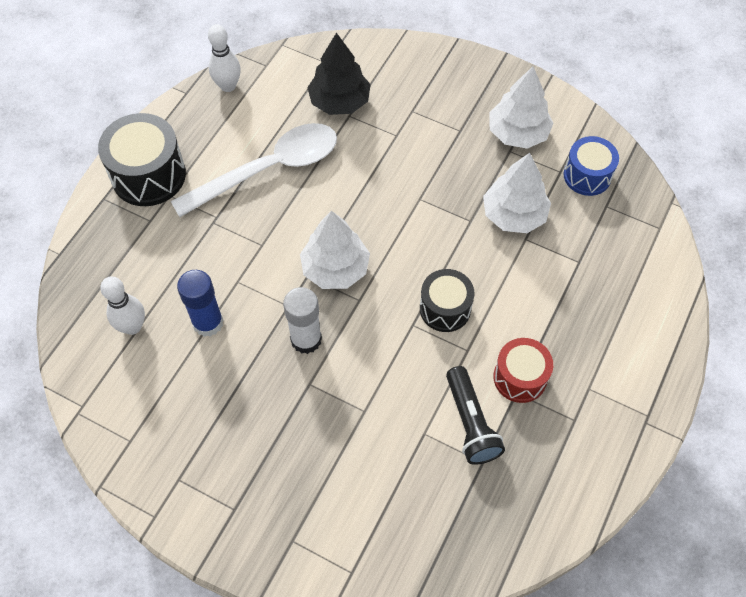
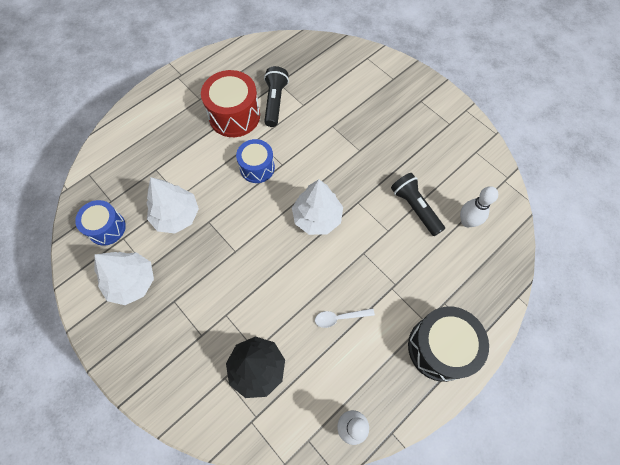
camera: 160 degrees left, 5 degrees up
(208, 323) = (415, 208): blue glue stick -> black flashlight
(268, 170) = (340, 317): white spoon -> white spoon, size x0.40
(306, 339) = (353, 176): white glue stick -> none
(445, 308) = (257, 167): black drum -> blue drum
(520, 377) = (234, 115): red drum -> red drum, size x1.55

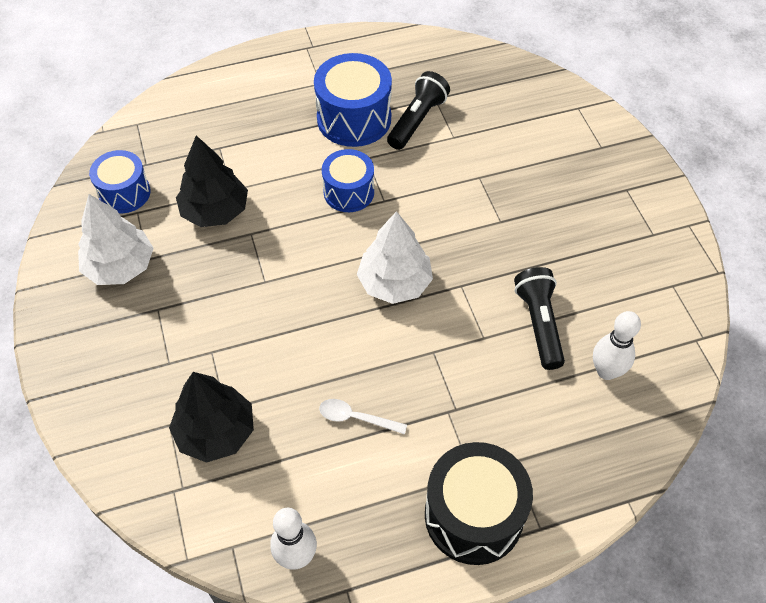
camera: 25 degrees right, 10 degrees down
(176, 216) = (215, 211): white tree -> black tree
(234, 115) = (354, 118): red drum -> blue drum

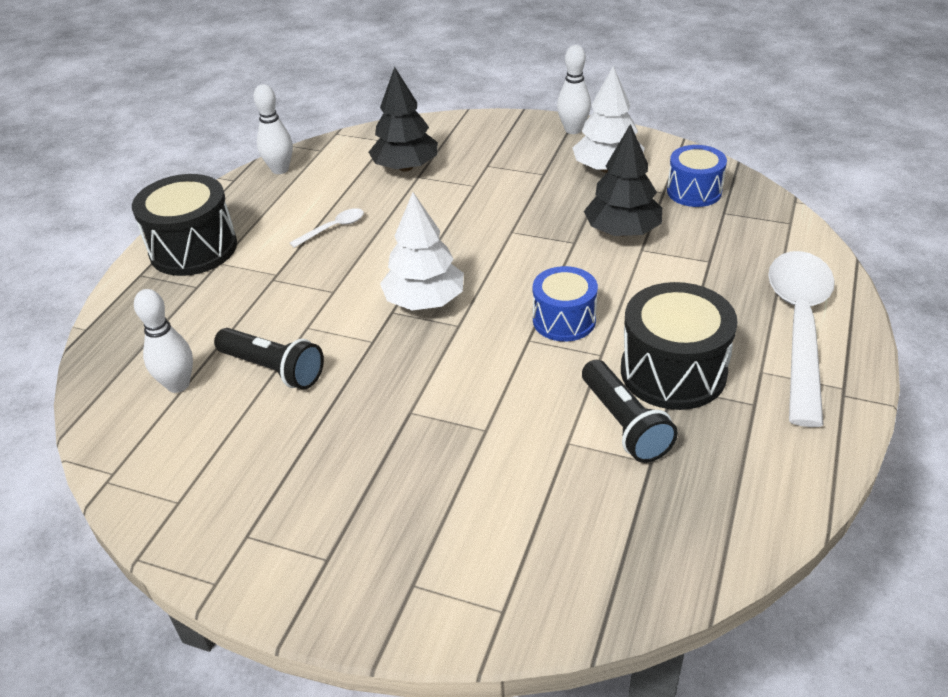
camera: 130 degrees right, 15 degrees down
(58, 329) = (573, 130): none -> white bowling pin
(264, 80) = (799, 328): none -> white spoon
(354, 118) = (673, 372): blue drum -> black drum

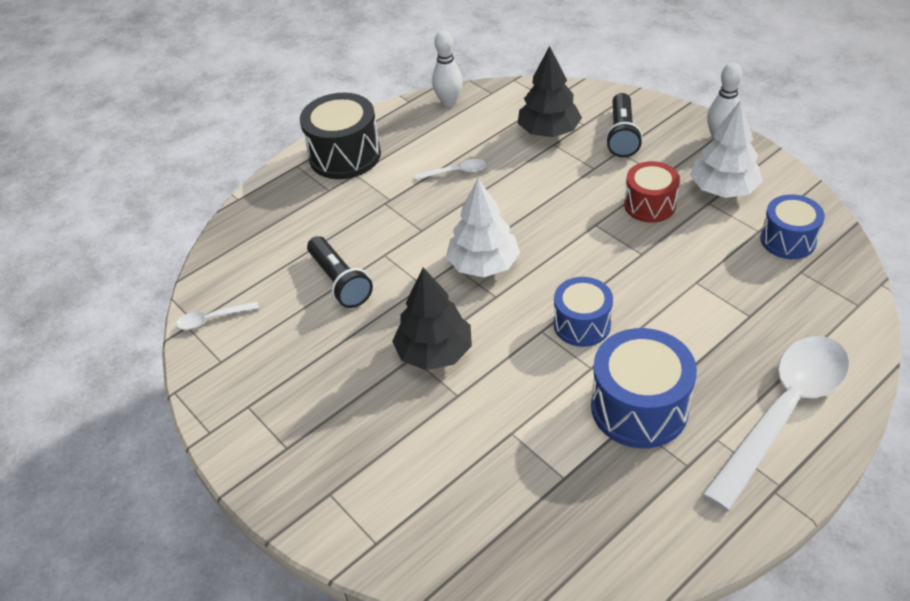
camera: 30 degrees right, 5 degrees up
(136, 461) = (212, 319): none -> white spoon
(178, 385) = (271, 269): white bowling pin -> none
(551, 200) = (649, 205): none -> red drum
(622, 231) = (691, 258): black tree -> black tree (434, 352)
(625, 424) = (566, 437): black flashlight -> black flashlight (622, 135)
(673, 372) = (639, 407): black drum -> blue drum

